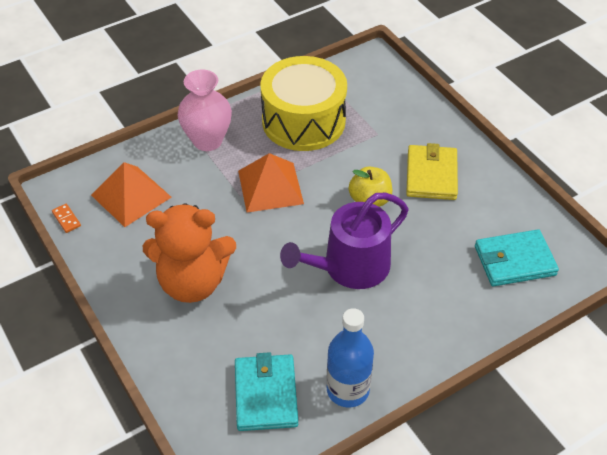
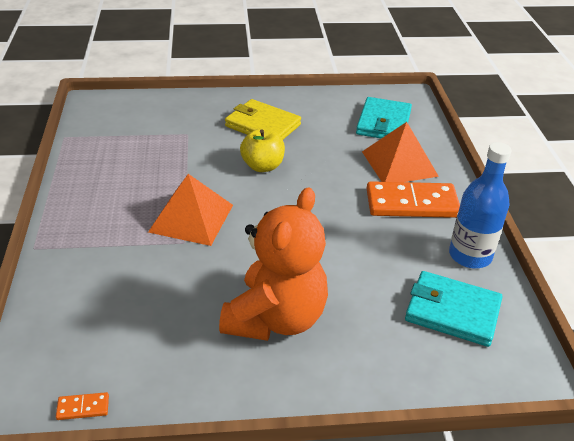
camera: 65 degrees left, 10 degrees down
(131, 196) = (102, 330): orange pyramid -> orange pyramid (399, 163)
(207, 141) = (81, 239): pink vase -> none
(303, 121) = (125, 167): yellow drum -> none
(350, 267) = (331, 205): purple watering can -> none
(394, 324) = (411, 203): none -> orange domino

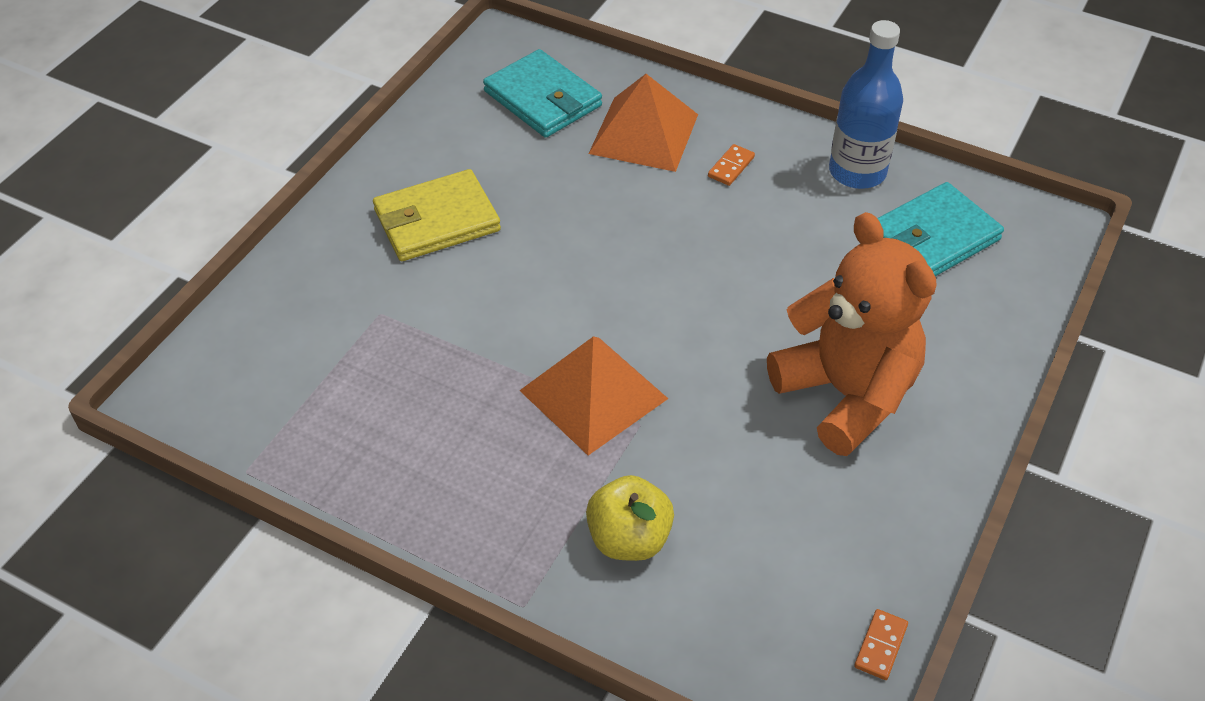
camera: 55 degrees left, 10 degrees up
(262, 166) = (536, 267): yellow apple -> yellow apple (629, 539)
(411, 203) = (731, 167): orange domino -> orange domino, size x0.40

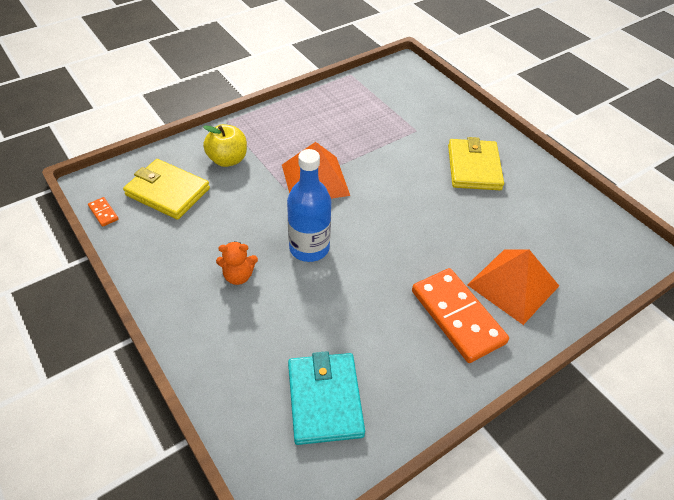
camera: 115 degrees right, 0 degrees up
(543, 99) = (570, 249): turquoise wallet -> none
(731, 167) = (457, 316): orange domino -> orange domino, size x2.49
(767, 582) = (167, 192): none -> yellow wallet
(846, 394) = (238, 276): orange teddy bear -> orange teddy bear, size x0.42
(857, 172) = (416, 391): blue bottle -> blue bottle (309, 248)

